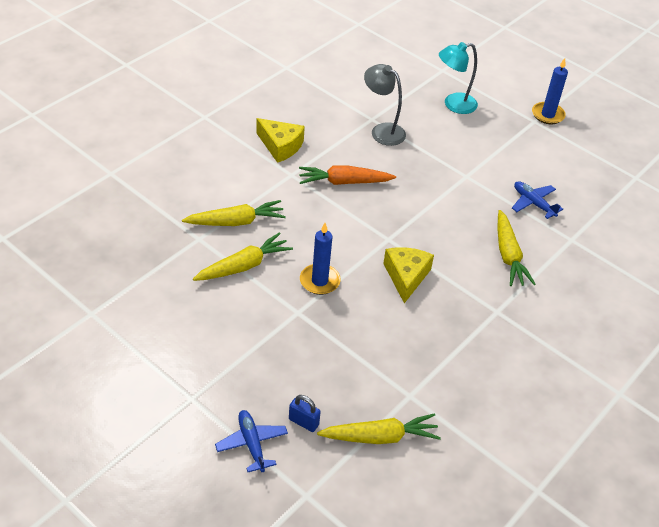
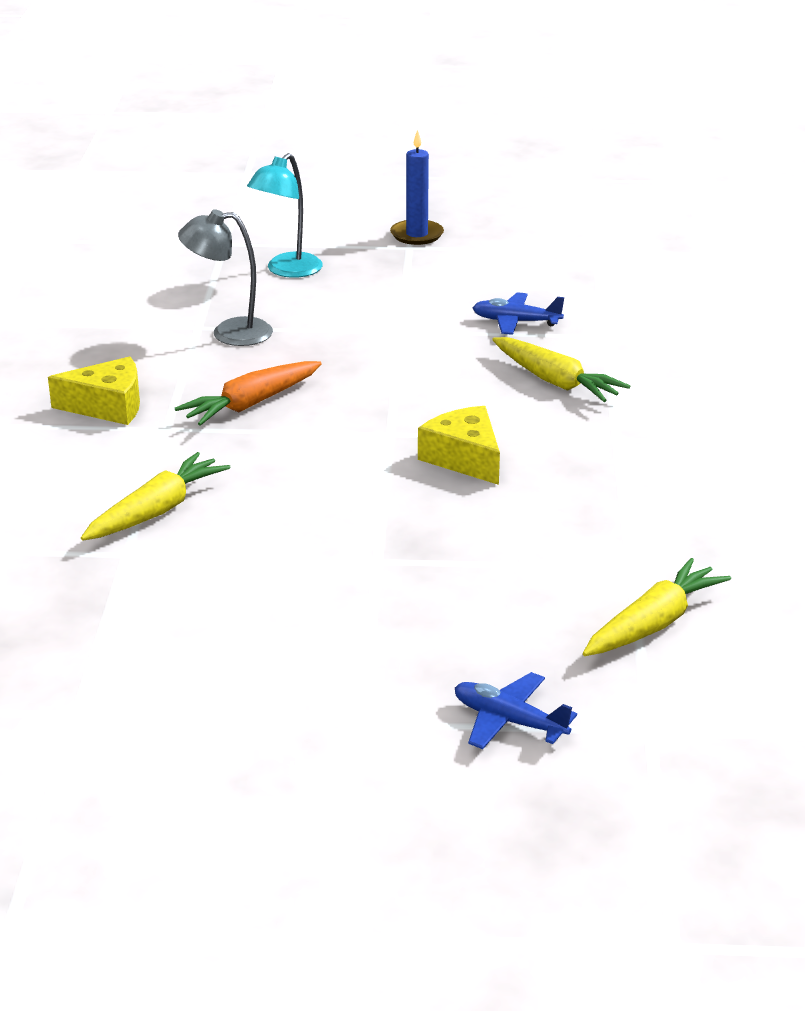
camera: 35 degrees left, 15 degrees down
(243, 266) = (234, 550): yellow carrot -> none
(303, 422) = (542, 662): blue padlock -> none
(319, 281) = (361, 515): blue candle -> none

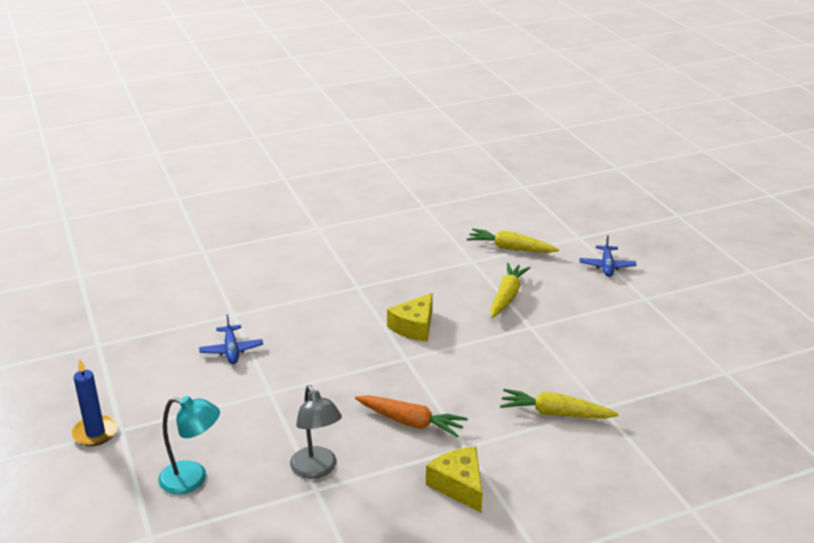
camera: 115 degrees left, 0 degrees up
(555, 381) = (305, 318): yellow carrot -> yellow carrot (507, 296)

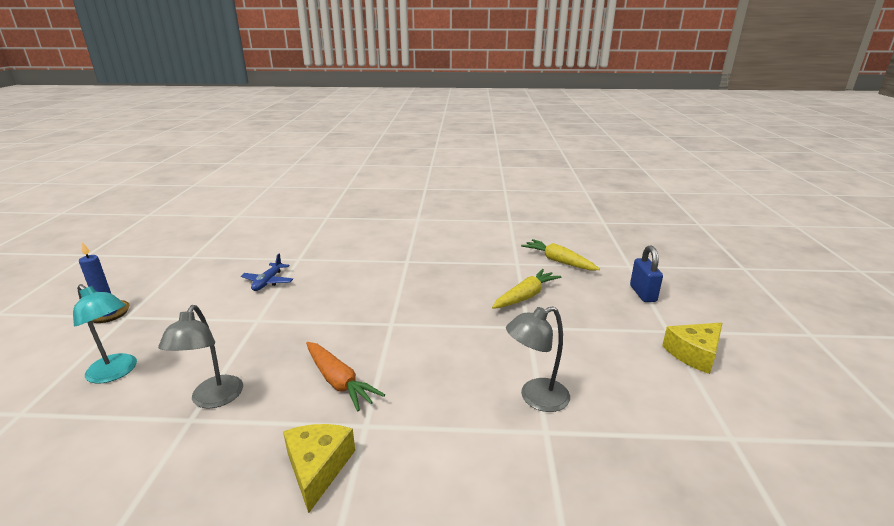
camera: 25 degrees right, 5 degrees down
(414, 327) = (422, 300): yellow cheese -> yellow cheese (694, 354)
(555, 413) = (488, 420): yellow carrot -> none
(578, 386) = (535, 398): none -> grey lamp
(607, 266) = (643, 293): blue plane -> blue padlock

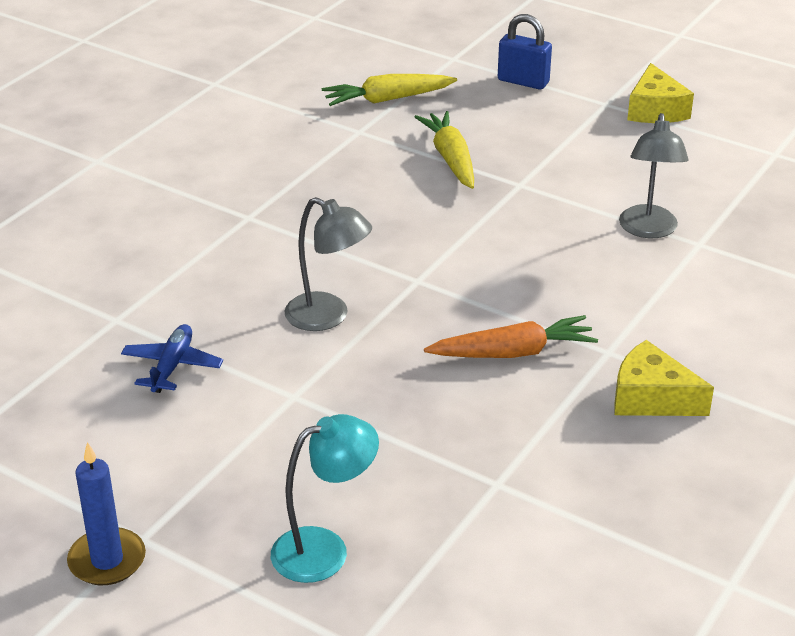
camera: 60 degrees left, 10 degrees up
(213, 399) = (469, 460): grey lamp -> grey lamp (328, 317)
(268, 282) = (172, 366): blue plane -> blue plane turned 120 degrees counterclockwise

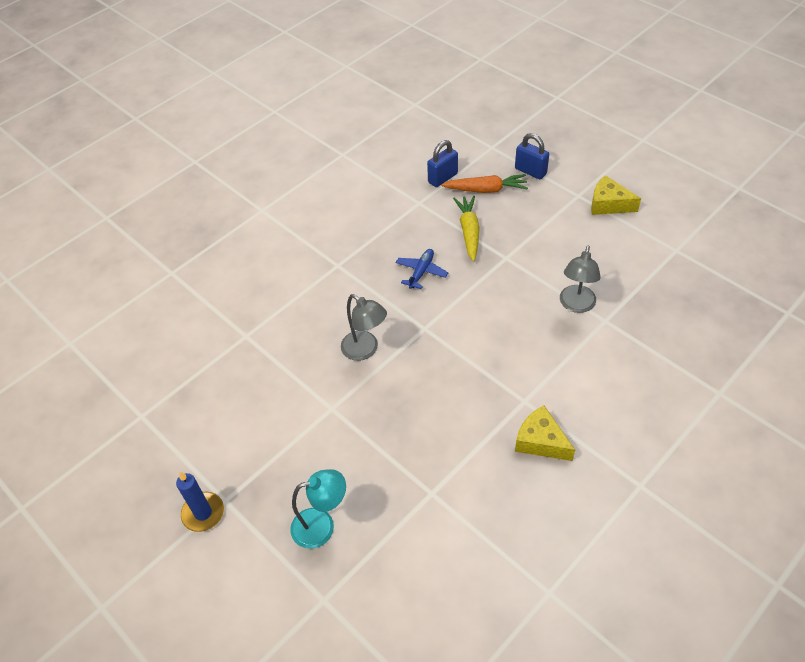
camera: 15 degrees right, 15 degrees up
(172, 366) = (269, 376): blue plane -> blue plane (421, 272)
(387, 99) = (442, 178): yellow carrot -> blue padlock
(513, 352) = (466, 393): orange carrot -> orange carrot (486, 190)
(655, 110) = (608, 204): yellow cheese -> yellow cheese turned 105 degrees clockwise

